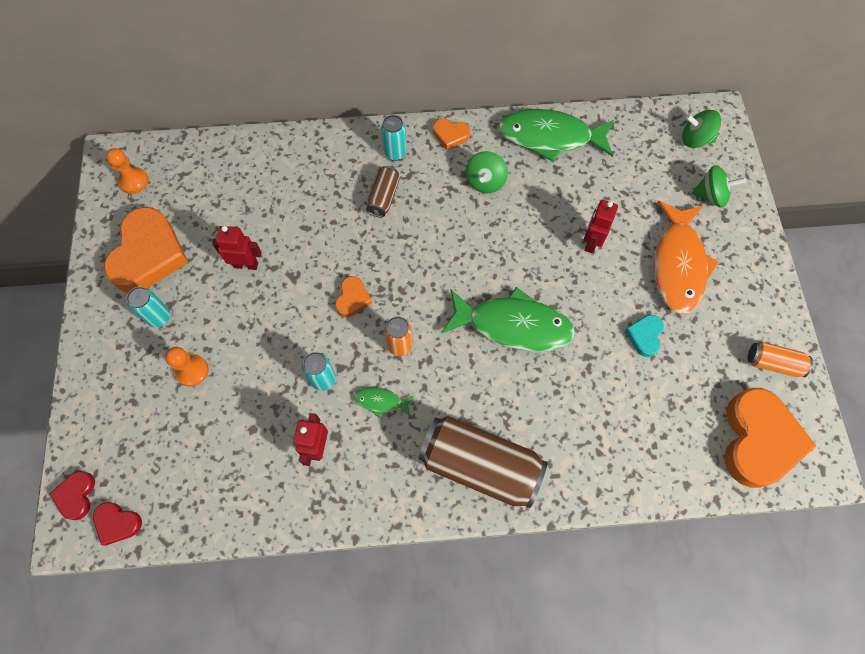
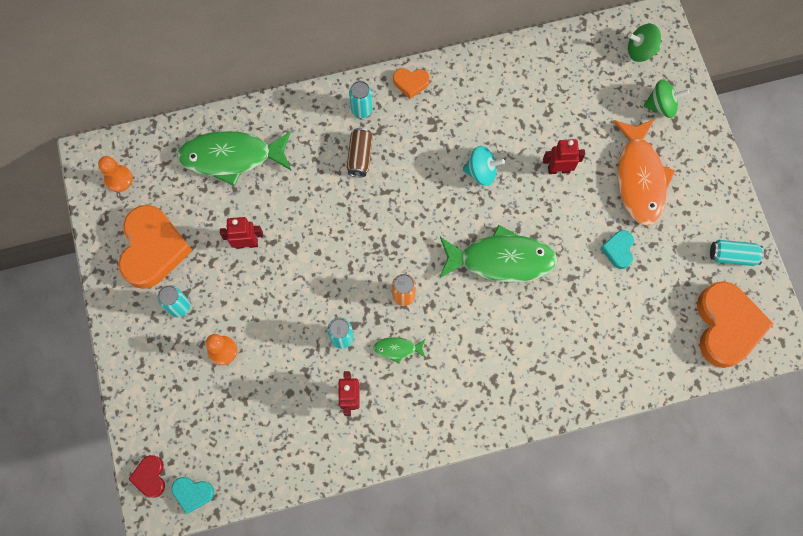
camera: 10 degrees left, 5 degrees up
(117, 523) = (193, 493): red heart -> turquoise heart
(352, 299) = (352, 259): orange heart -> none
(480, 465) = (494, 389): brown can -> none
(485, 182) = (452, 125): green spinning top -> none
(508, 232) = (481, 172): none -> turquoise spinning top
(550, 137) = (505, 70): green fish -> green fish (232, 157)
(591, 242) = (558, 169): red robot -> red robot turned 75 degrees clockwise
(773, 363) = (732, 256): orange can -> turquoise can

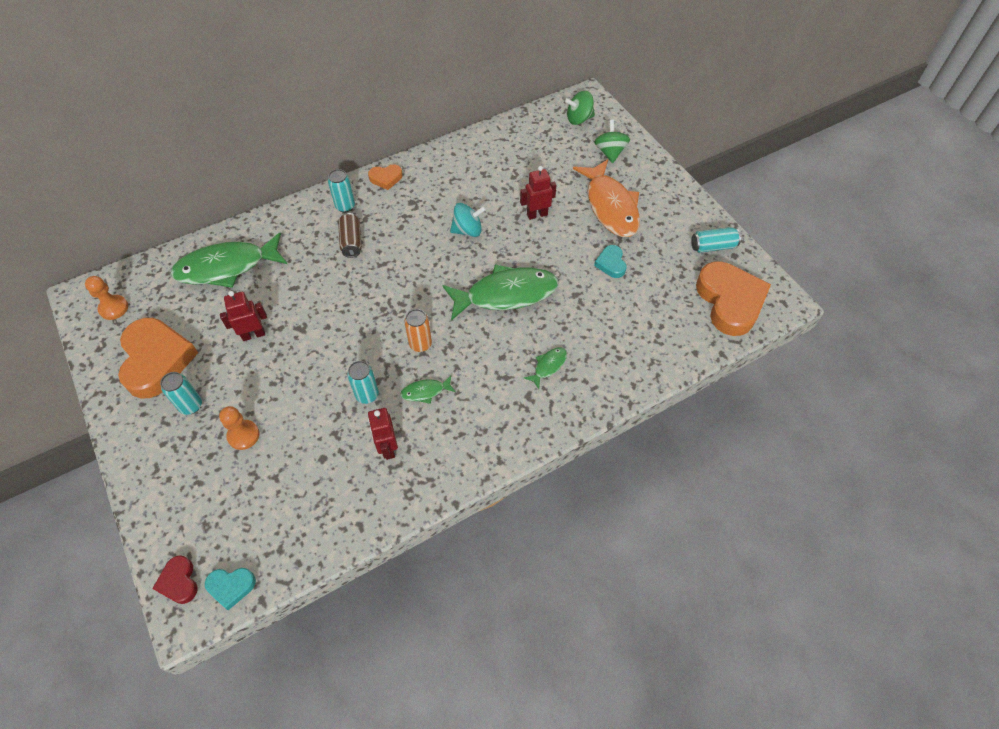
camera: 15 degrees left, 15 degrees down
(521, 352) = (548, 366): none -> green fish
(661, 106) = (610, 152): green spinning top -> green spinning top turned 75 degrees counterclockwise

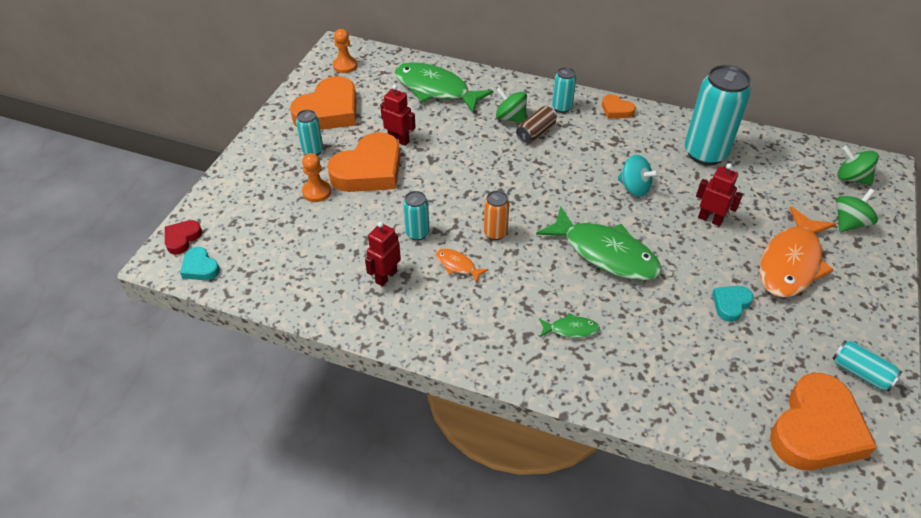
camera: 50 degrees right, 10 degrees down
(263, 380) = (369, 170): none -> orange heart
(318, 244) = (511, 118): none -> green spinning top
(425, 391) = (457, 265): green fish -> orange fish
(481, 168) = (705, 153): none -> turquoise can

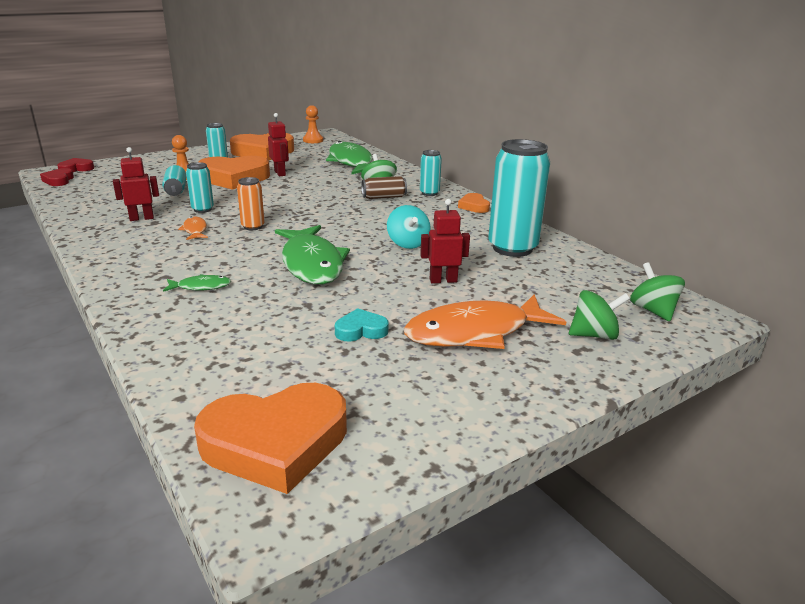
camera: 35 degrees right, 20 degrees down
(200, 267) = (59, 180): turquoise heart -> red heart
(571, 329) = (201, 287): green fish -> green fish turned 45 degrees counterclockwise
(710, 219) = (443, 280): red robot -> red robot turned 75 degrees counterclockwise
(860, 372) = (406, 431): turquoise can -> turquoise can (176, 190)

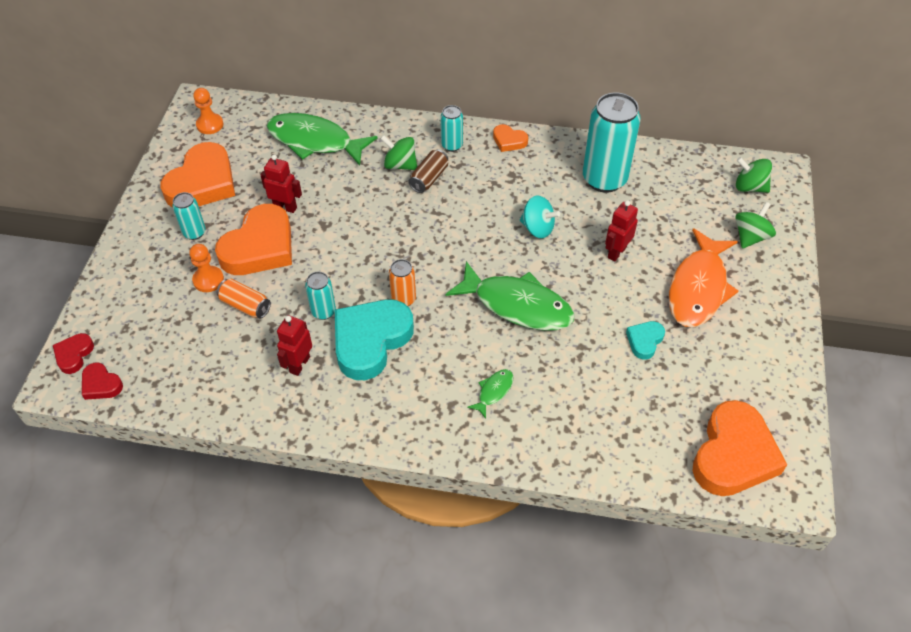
camera: 45 degrees left, 25 degrees up
(176, 190) = (245, 305): turquoise can -> orange can
(195, 230) = (370, 341): orange fish -> turquoise heart

